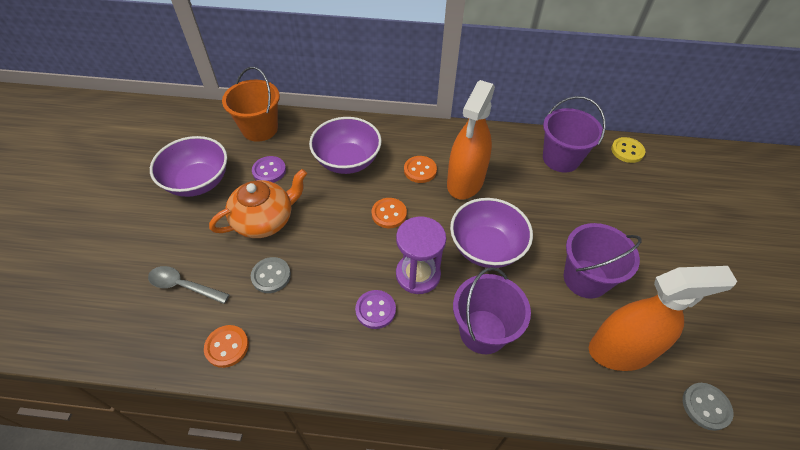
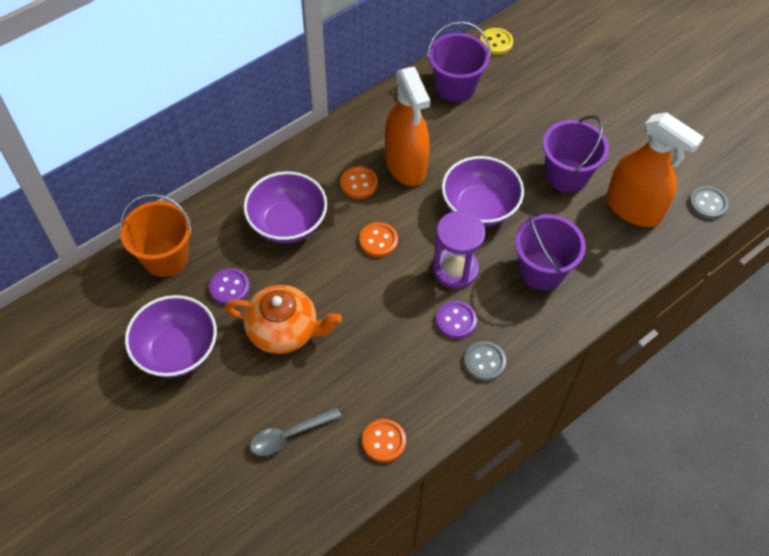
camera: 45 degrees left, 5 degrees up
(265, 220) = (284, 330): orange teapot -> orange teapot turned 90 degrees clockwise
(271, 276) = (349, 366): grey button -> grey button (484, 362)
(620, 350) = (633, 208): orange spray bottle -> orange spray bottle turned 90 degrees clockwise

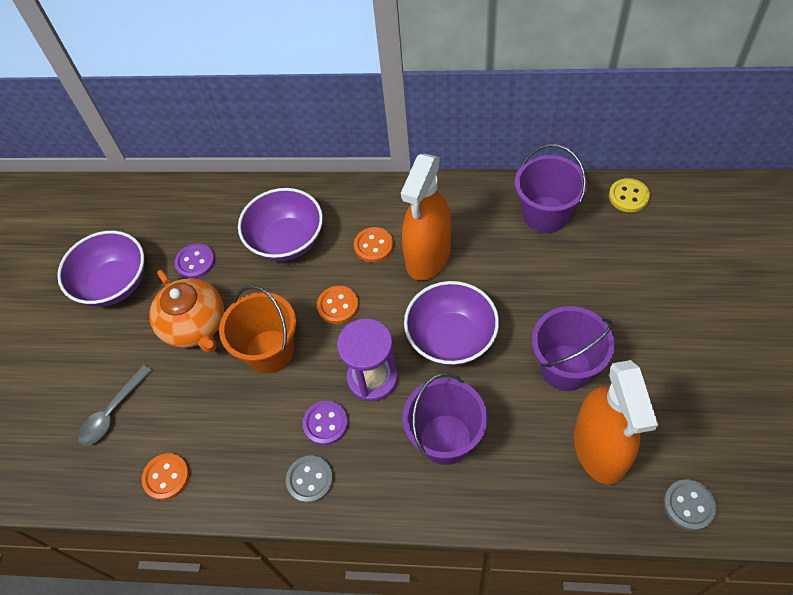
camera: 50 degrees right, 0 degrees up
(166, 257) = (180, 207): orange bucket -> orange bucket (270, 351)
(289, 435) = (112, 412): grey spoon -> grey spoon turned 75 degrees counterclockwise

